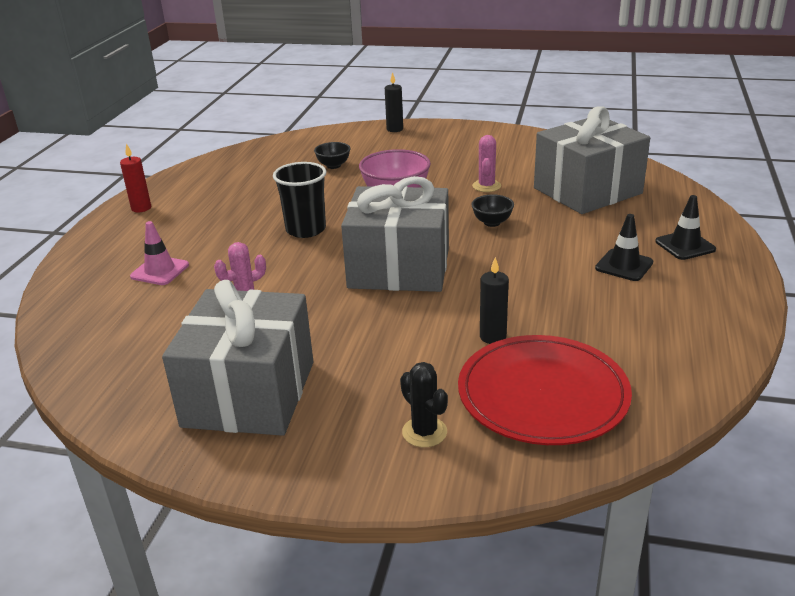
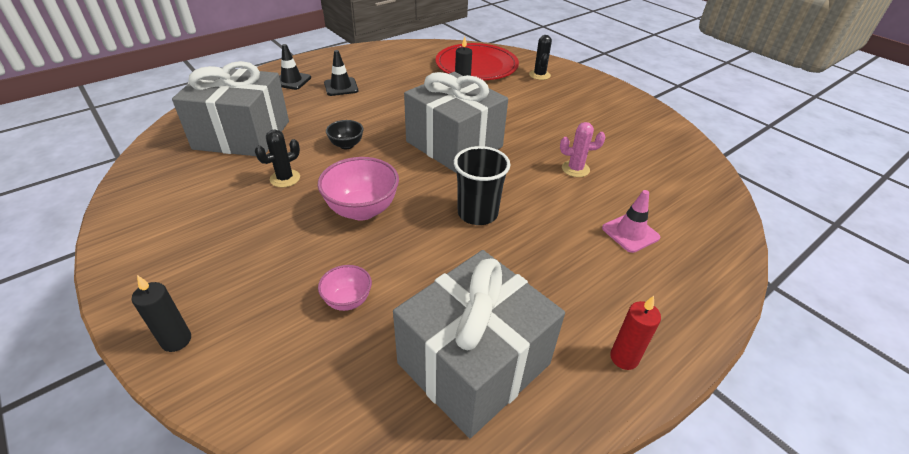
camera: 145 degrees left, 10 degrees up
(249, 394) = (606, 118): grey gift -> grey gift (474, 363)
(333, 166) = (348, 300): black bowl -> pink bowl
(486, 186) = (285, 178): pink cactus -> black cactus

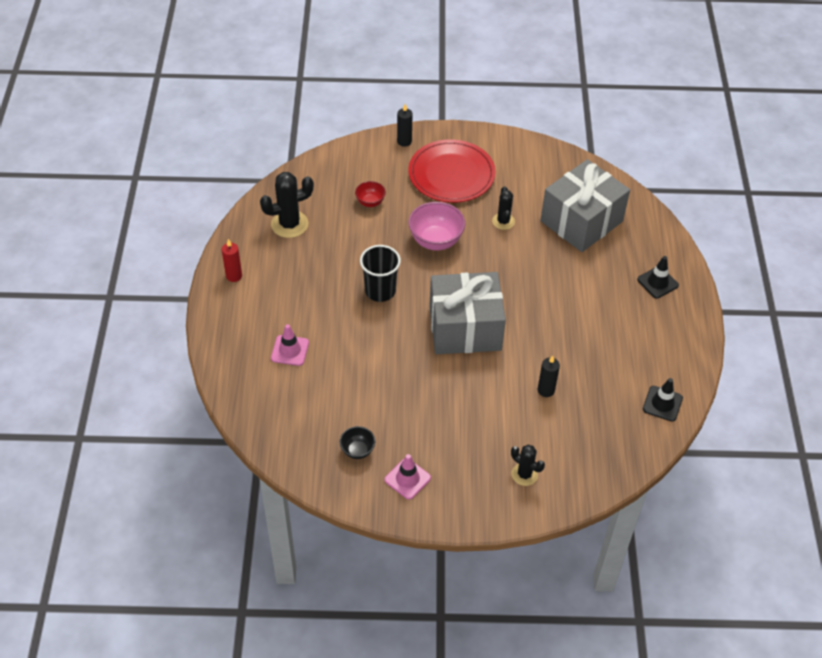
camera: 130 degrees right, 10 degrees up
(341, 87) = (619, 309): black traffic cone -> black traffic cone (662, 403)
(346, 145) = (518, 268): black bowl -> black bowl (357, 450)
(348, 300) = (370, 202): pink bowl -> red bowl
(474, 363) = (289, 224): grey gift -> black cactus
(476, 66) = (586, 435): red plate -> red plate (451, 174)
(575, 169) = (370, 376): pink cactus -> none
(620, 112) = (407, 479): none -> pink traffic cone

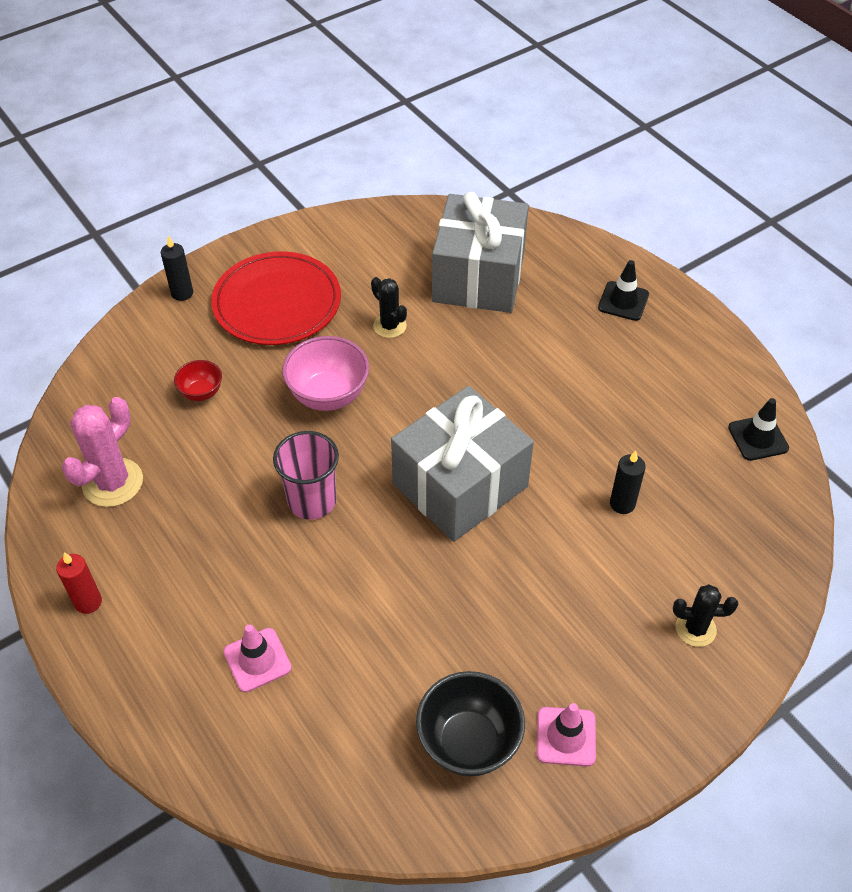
camera: 35 degrees left, 0 degrees up
(289, 224) = (113, 483): black cactus -> pink cactus
(357, 450) = (468, 742): black bowl -> black bowl, size x1.80
(380, 291) = (312, 501): black cup -> pink cup

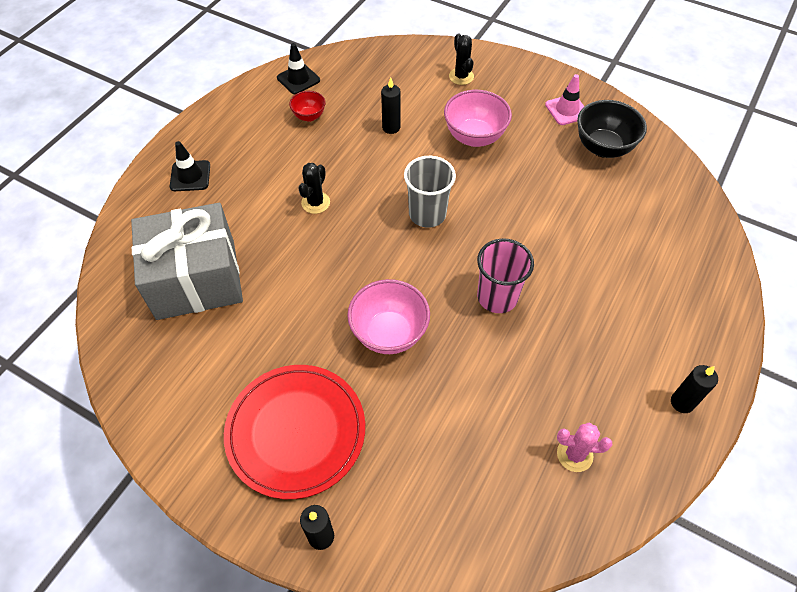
camera: 115 degrees left, 5 degrees up
(88, 602) = (682, 402): red candle -> black candle
(113, 483) = (574, 454): pink cactus -> pink cactus, size x0.61
(201, 393) = (440, 438): red bowl -> red bowl (309, 116)
(257, 660) = (638, 270): pink traffic cone -> none
(389, 326) = (286, 322): black cactus -> black cactus (315, 203)
(460, 485) = (427, 214): grey gift -> grey cup
(563, 589) = (474, 137): none -> pink bowl

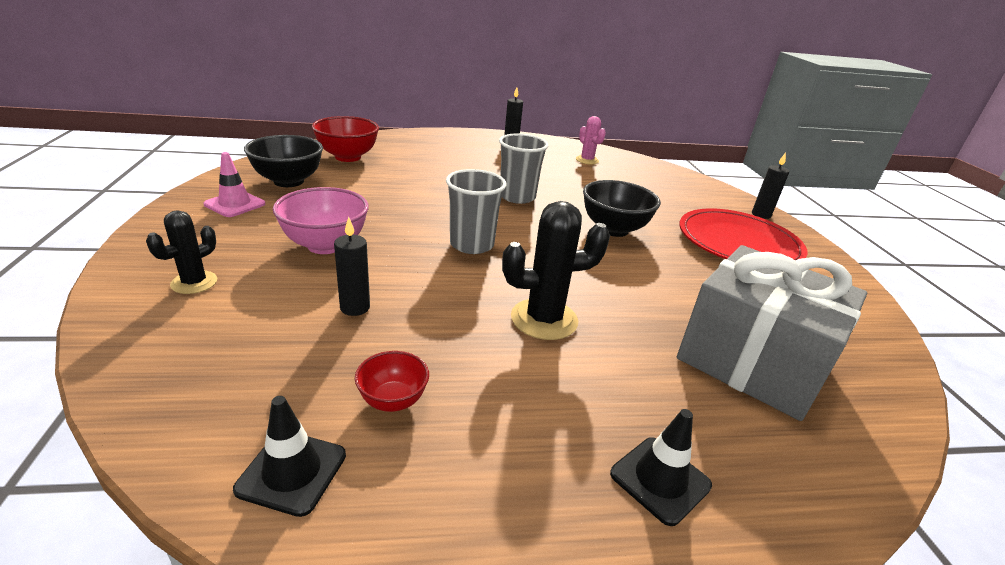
camera: 130 degrees left, 25 degrees down
(315, 203) = (544, 319): black cactus -> black cactus, size x1.63
(389, 333) = (613, 229): pink bowl -> black bowl
(497, 297) = (517, 197): pink cup -> grey cup
(656, 204) = (348, 157): none -> red bowl

